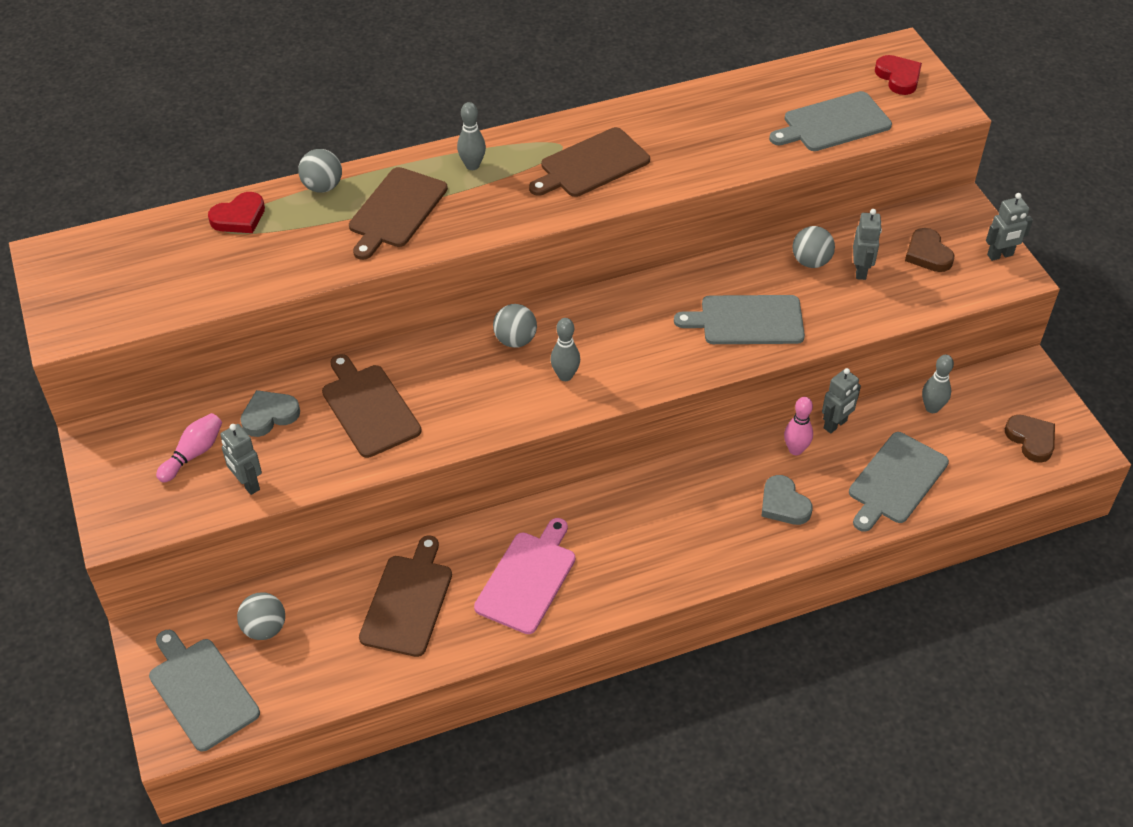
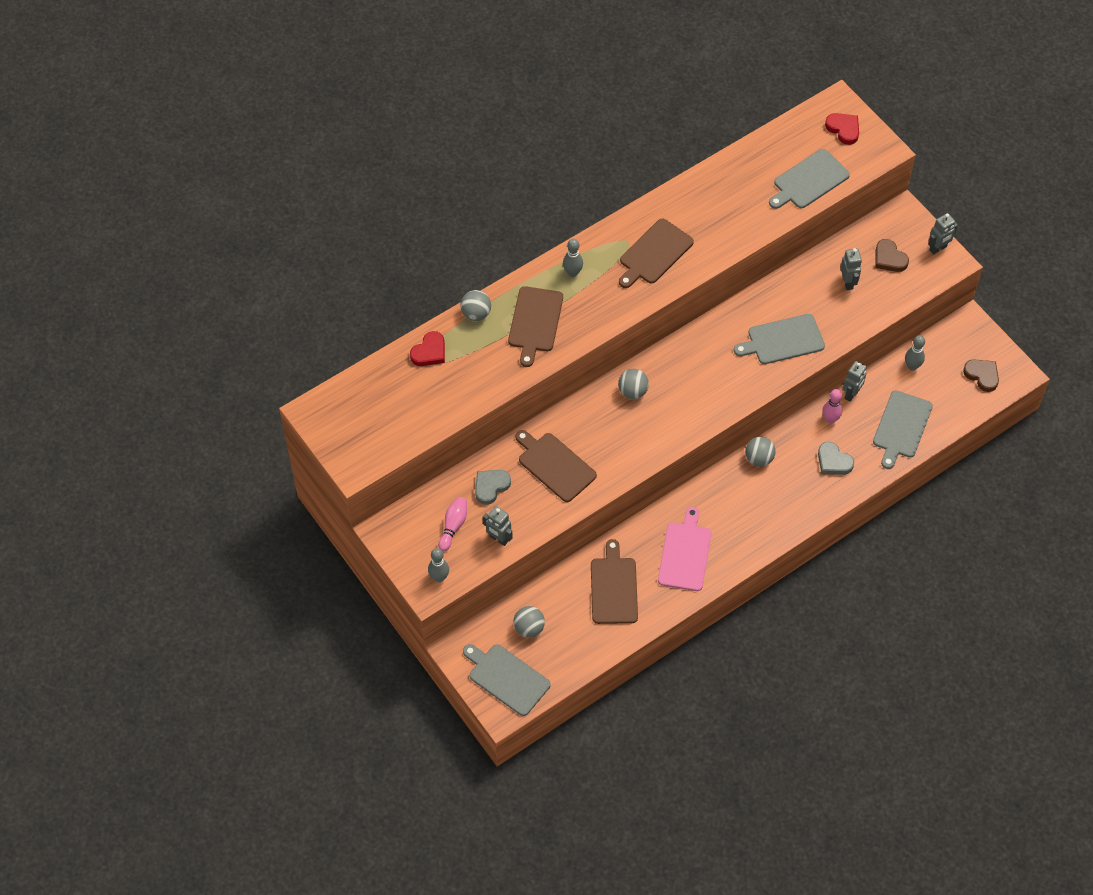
camera: 15 degrees left, 10 degrees up
(565, 376) = (675, 411): grey bowling pin -> grey bowling pin (439, 577)
(811, 262) = (812, 283): grey ball -> grey ball (759, 458)

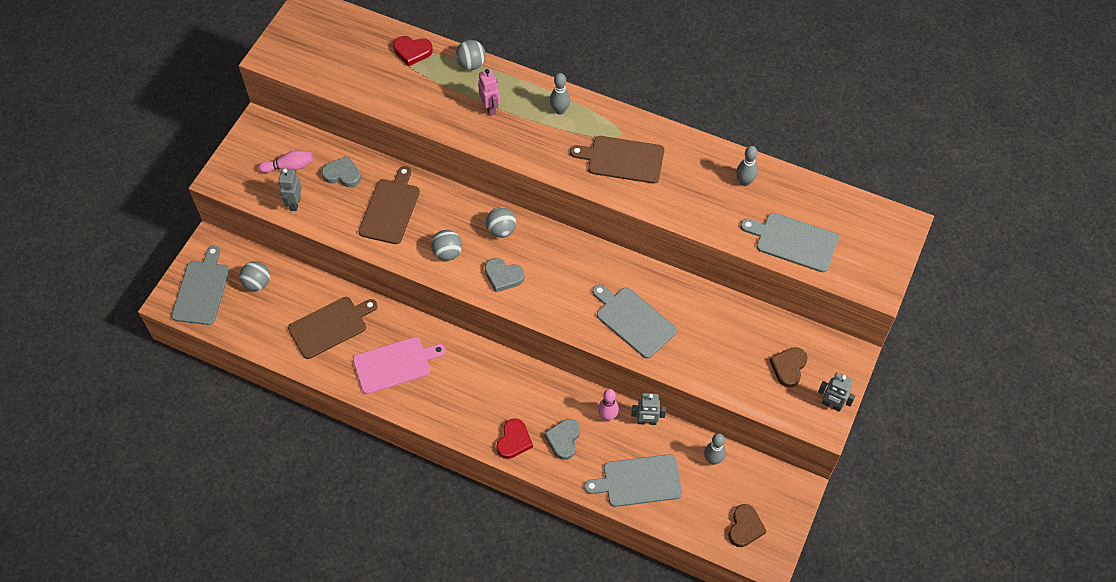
camera: 60 degrees right, 0 degrees up
(439, 577) = (235, 180): grey bowling pin -> grey bowling pin (744, 182)
(535, 322) = (490, 108): brown cutting board -> pink robot
(681, 412) = (503, 276): none -> grey heart
(759, 458) = (528, 377): grey ball -> grey ball (447, 253)
(843, 129) = (876, 243): red heart -> red heart (514, 441)
(848, 282) = (735, 345): grey robot -> none

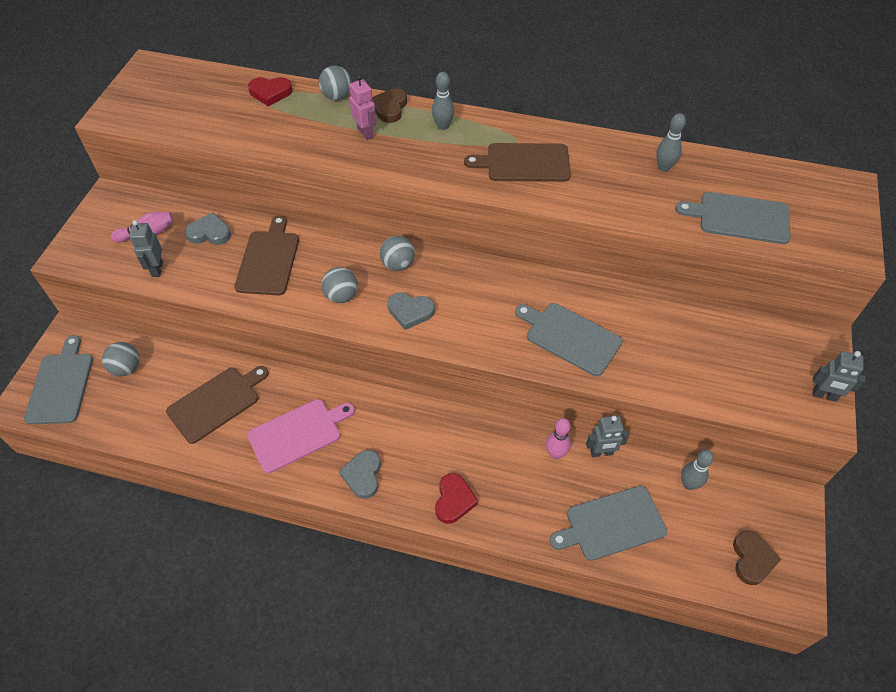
camera: 10 degrees left, 5 degrees down
(563, 440) = (512, 489): grey heart -> grey heart (363, 475)
(788, 367) = (760, 362): brown heart -> brown heart (389, 108)

